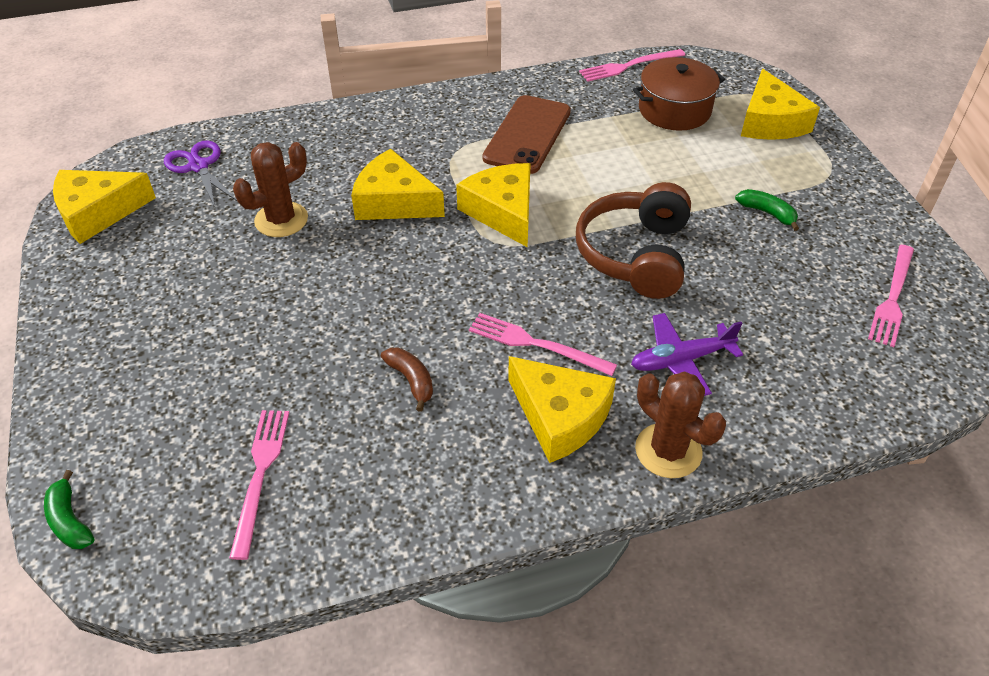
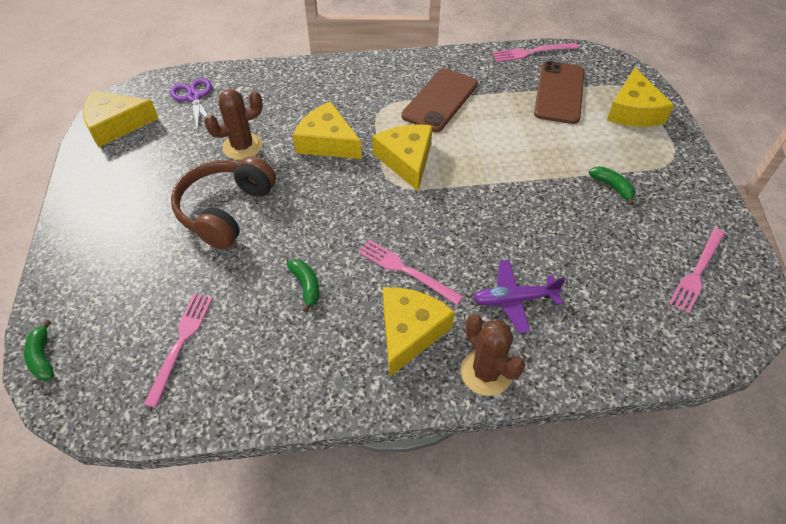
camera: 10 degrees right, 5 degrees up
(411, 380) = (306, 286): brown banana -> green banana
(560, 417) = (410, 332): yellow cheese -> yellow cheese turned 120 degrees counterclockwise
(636, 255) = (500, 208): brown headphones -> brown headphones (226, 210)
(674, 110) = (559, 92): brown pot -> brown phone

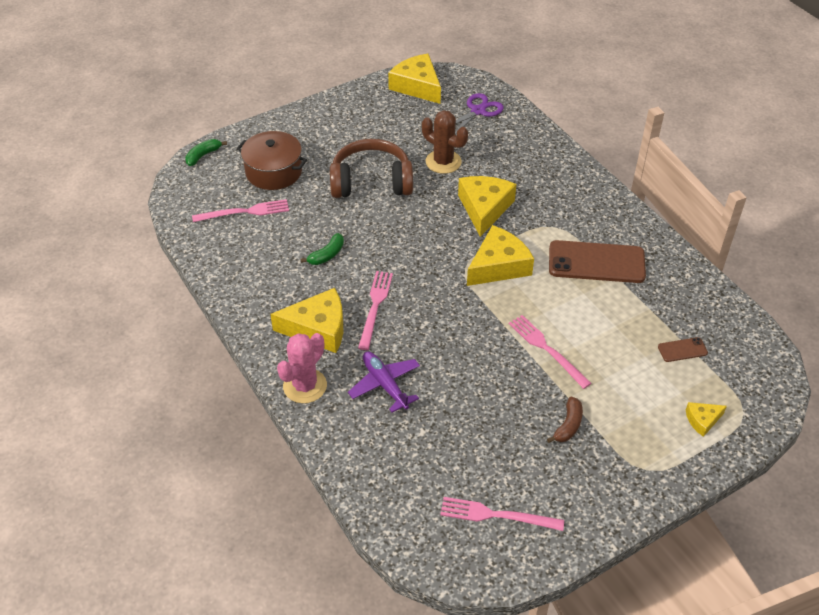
camera: 65 degrees right, 5 degrees down
(137, 291) = (274, 172): none -> brown pot
(486, 372) = (305, 386): brown cactus -> pink cactus
(532, 52) = (732, 310): pink fork -> pink fork (547, 349)
(559, 92) = (682, 350): brown phone -> brown phone, size x0.45
(612, 187) = (568, 425): green banana -> brown banana
(633, 111) = (702, 420): yellow cheese -> yellow cheese, size x0.50

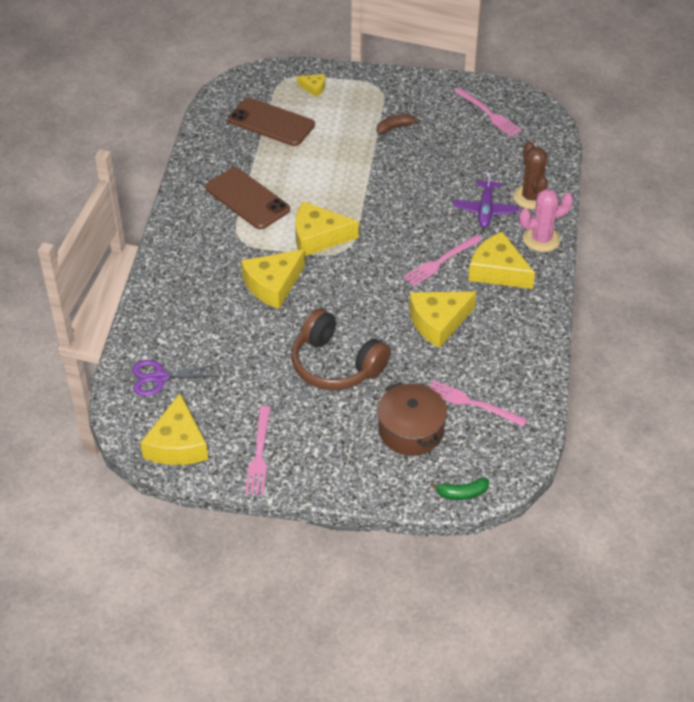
camera: 140 degrees left, 0 degrees up
(327, 255) = (438, 322): green banana -> yellow cheese
(443, 162) = (254, 345): brown cactus -> brown cactus (531, 197)
(547, 349) = (355, 170): pink fork -> pink fork (259, 454)
(682, 350) = (271, 123): brown phone -> brown phone, size x2.23

